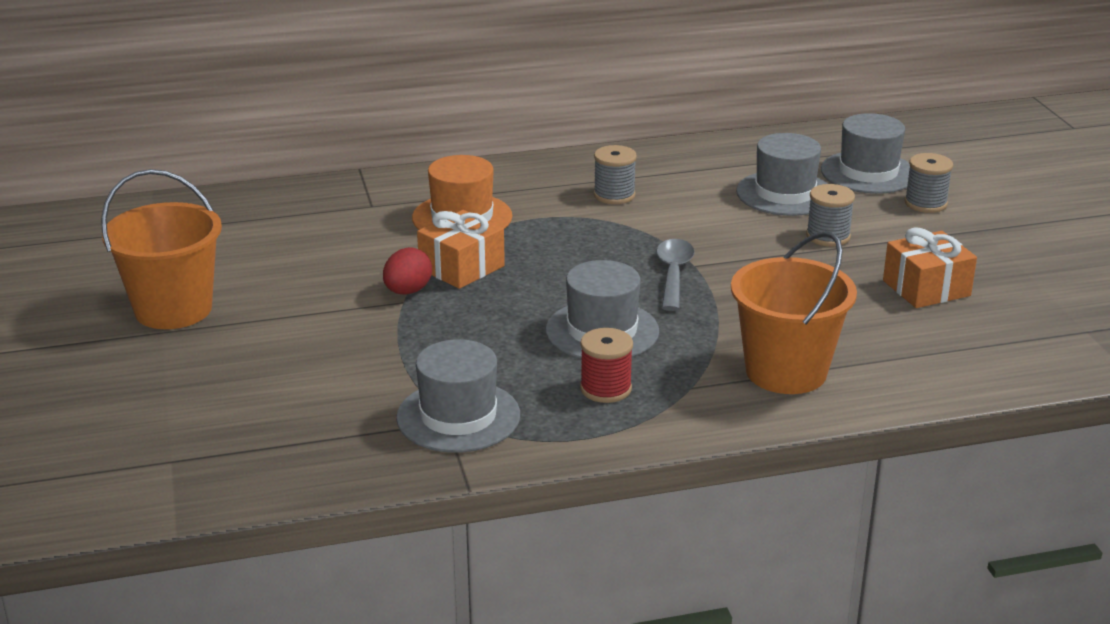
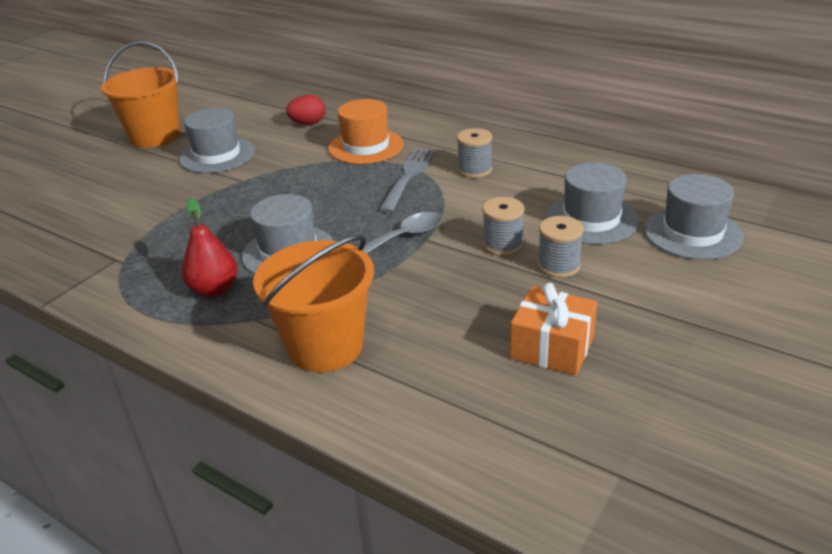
camera: 50 degrees right, 5 degrees up
(407, 291) = (254, 176): red egg -> red egg (308, 123)
(458, 416) = (125, 260): grey hat -> grey hat (217, 155)
(461, 267) = (305, 175): orange gift -> none
(567, 225) = (408, 177): none -> grey fork
(605, 389) = (214, 289): red spool -> red pear
(925, 203) = (694, 280): grey spool -> grey spool (502, 245)

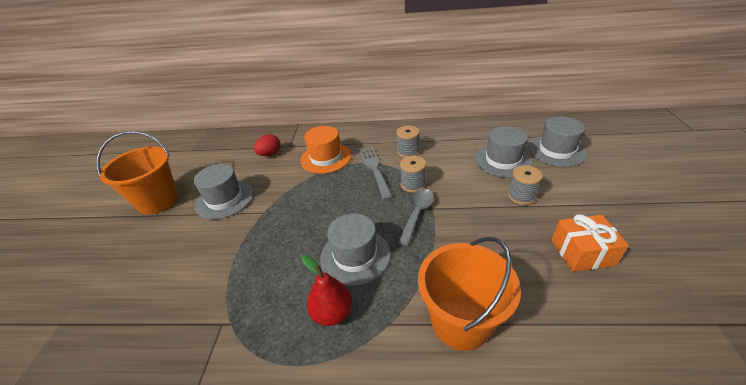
camera: 30 degrees left, 5 degrees up
(502, 245) = (478, 194): grey spool -> grey spool (413, 184)

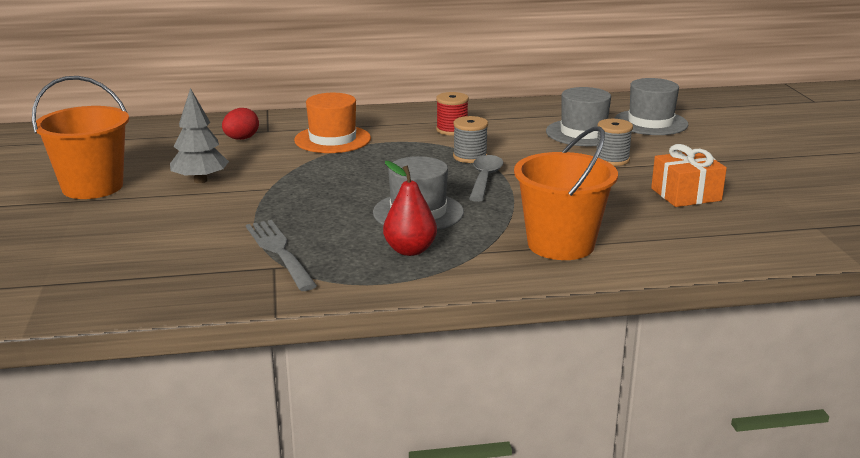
camera: 15 degrees left, 15 degrees down
(225, 199) = (200, 180): grey hat -> grey tree
(374, 169) = (410, 146): grey fork -> grey fork (279, 252)
(408, 152) = (452, 130): grey spool -> red spool

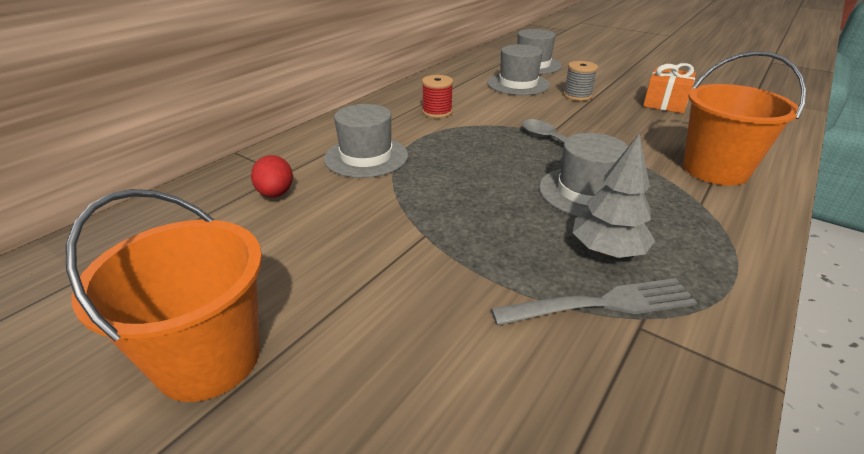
camera: 45 degrees left, 10 degrees up
(200, 180) = (336, 265): grey tree -> grey tree (607, 251)
(279, 252) = (601, 304): grey fork -> grey fork turned 150 degrees clockwise
(332, 139) = (366, 157): orange hat -> grey hat
(410, 250) = (668, 231): red pear -> none
(470, 157) = (500, 128): grey spool -> none

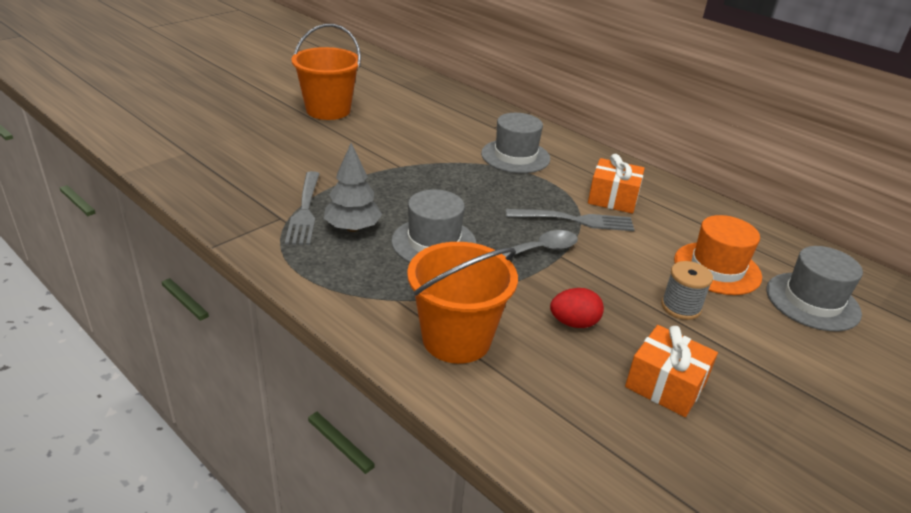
camera: 95 degrees right, 0 degrees up
(275, 194) = (465, 124): red egg -> red egg (574, 323)
(437, 112) = (613, 198): red spool -> orange gift
(487, 127) = (575, 220): none -> grey fork
(518, 84) = (717, 268): grey hat -> orange hat

